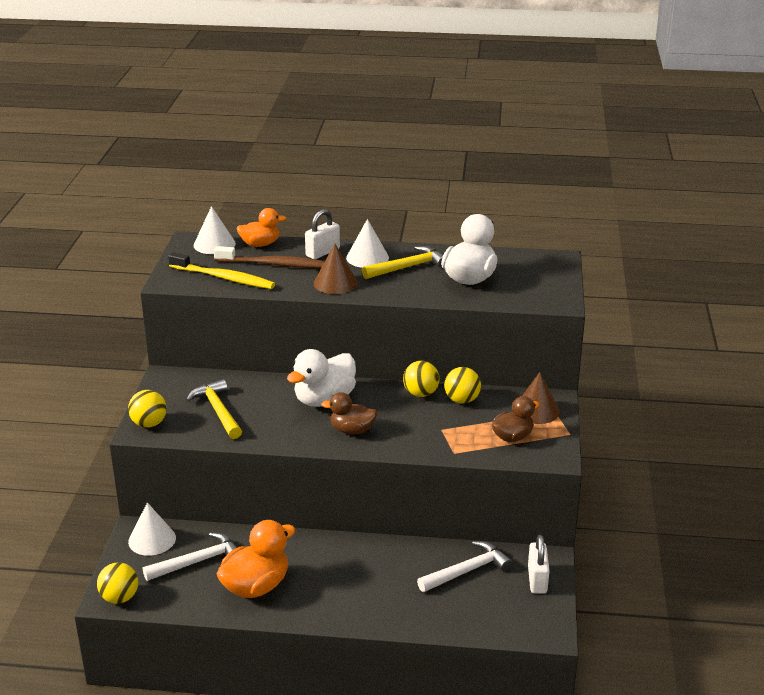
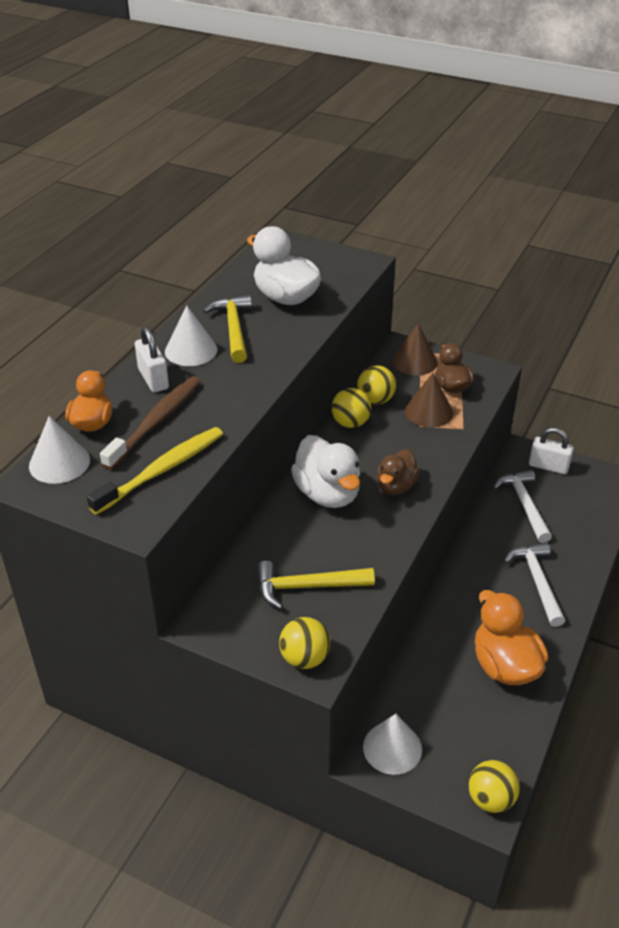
camera: 70 degrees left, 10 degrees up
(197, 561) = (447, 710): white hammer -> white hammer (537, 582)
(335, 283) = (236, 385): brown cone -> brown cone (428, 412)

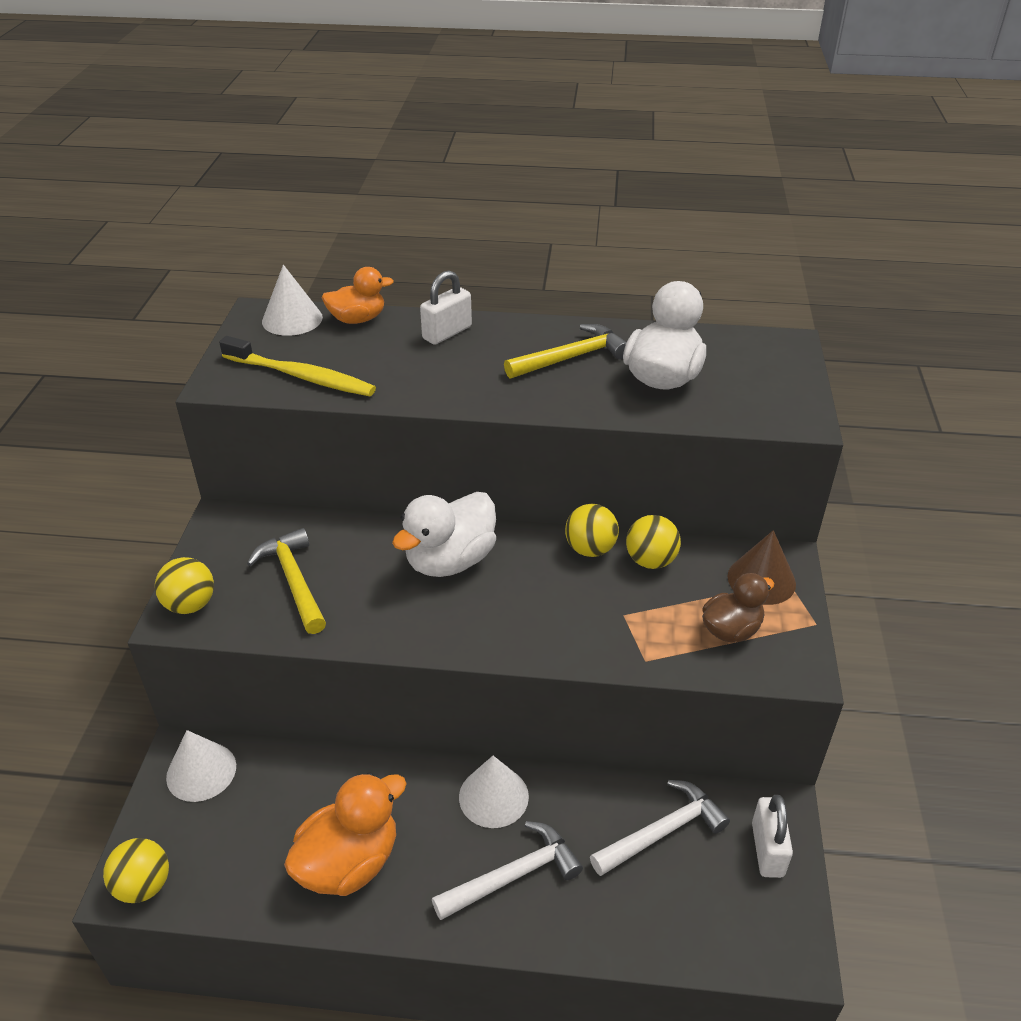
camera: 70 degrees right, 0 degrees up
(156, 422) = (376, 353): brown toothbrush -> none
(191, 350) = (511, 341): white cone -> white cone (493, 796)
(396, 486) = (491, 617): brown duck -> none
(428, 412) = (659, 617): brown cone -> none

